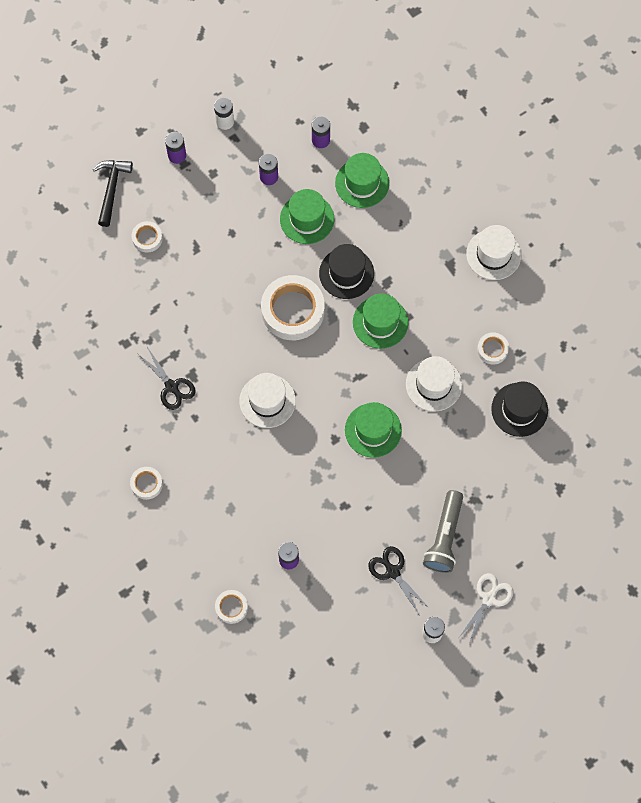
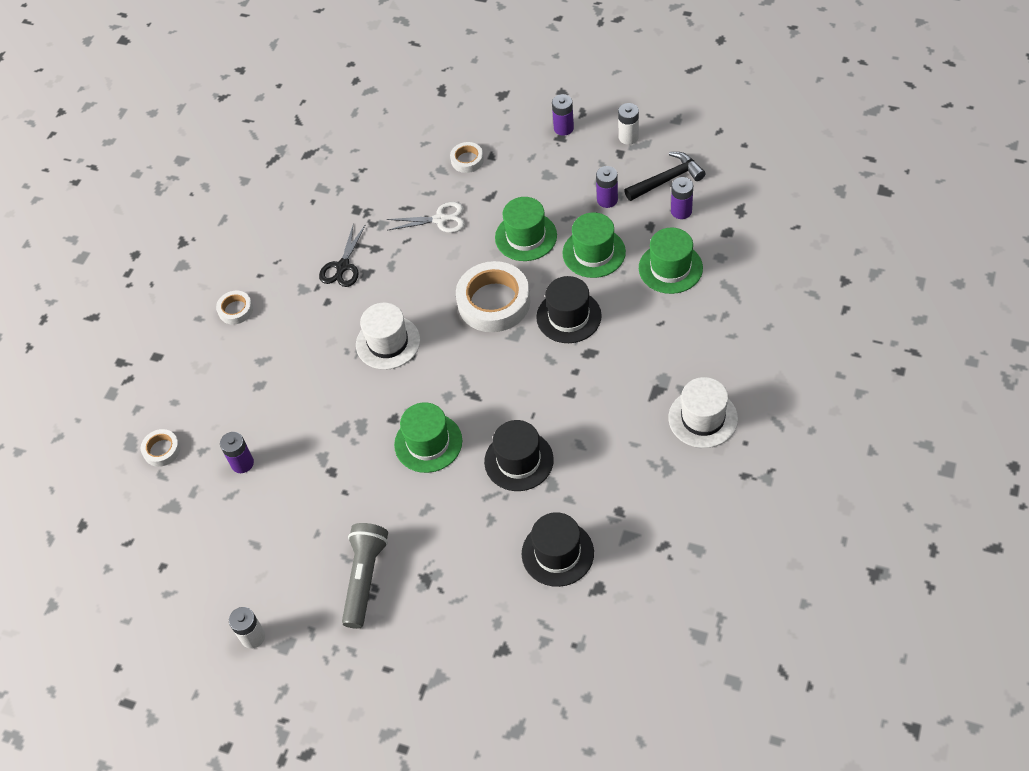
camera: 60 degrees right, 15 degrees down
(111, 189) = (490, 109): black hammer -> black hammer (667, 179)
(380, 322) = (544, 375): green hat -> green hat (526, 236)
(392, 571) = (294, 557): black scissors -> none
(433, 384) = (519, 460): white hat -> black hat
(444, 537) = (365, 578): grey flashlight -> grey flashlight turned 120 degrees clockwise
(489, 598) = (328, 665): white scissors -> white scissors (441, 219)
(492, 349) = (601, 485): white tape -> none

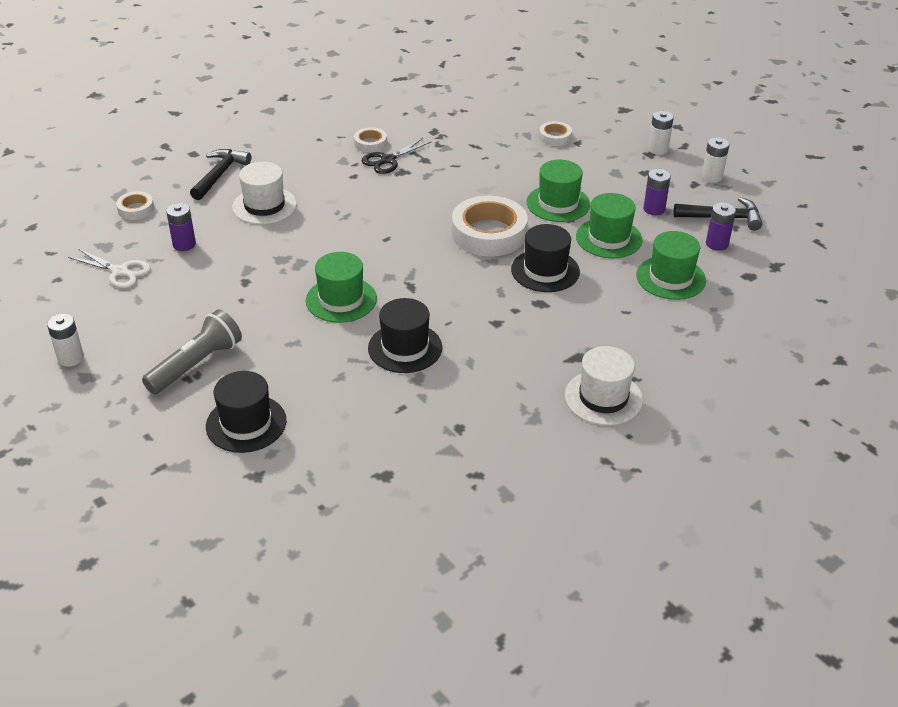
camera: 25 degrees right, 15 degrees down
(204, 367) = (219, 175): none -> black hammer
(235, 310) = (279, 151): white tape -> white tape (370, 143)
(388, 342) = (375, 221): white hat -> white hat (264, 206)
(441, 219) = (496, 164): white scissors -> white scissors (121, 272)
(557, 553) = (374, 430): black hat -> black hat (246, 423)
(563, 128) = (658, 149): purple battery -> white battery

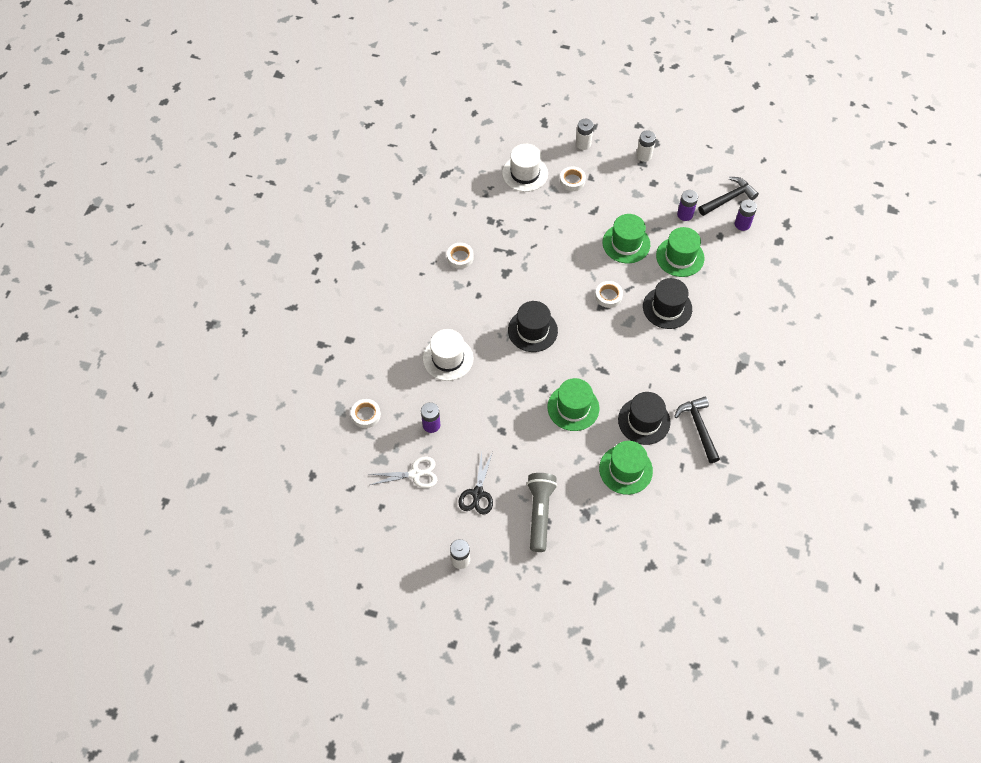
camera: 35 degrees left, 20 degrees up
(219, 175) = (389, 348): black hammer -> black hammer (698, 427)
(246, 423) = (610, 535): black hat -> black hat (532, 330)
(387, 160) = (486, 267): black scissors -> black scissors (477, 494)
(489, 233) = (608, 296): white tape -> white tape, size x0.49
(603, 397) = (777, 387): white hat -> white hat (525, 173)
(670, 278) = (739, 269): green hat -> green hat (625, 469)
(712, 177) = (695, 163): white battery -> white battery (583, 144)

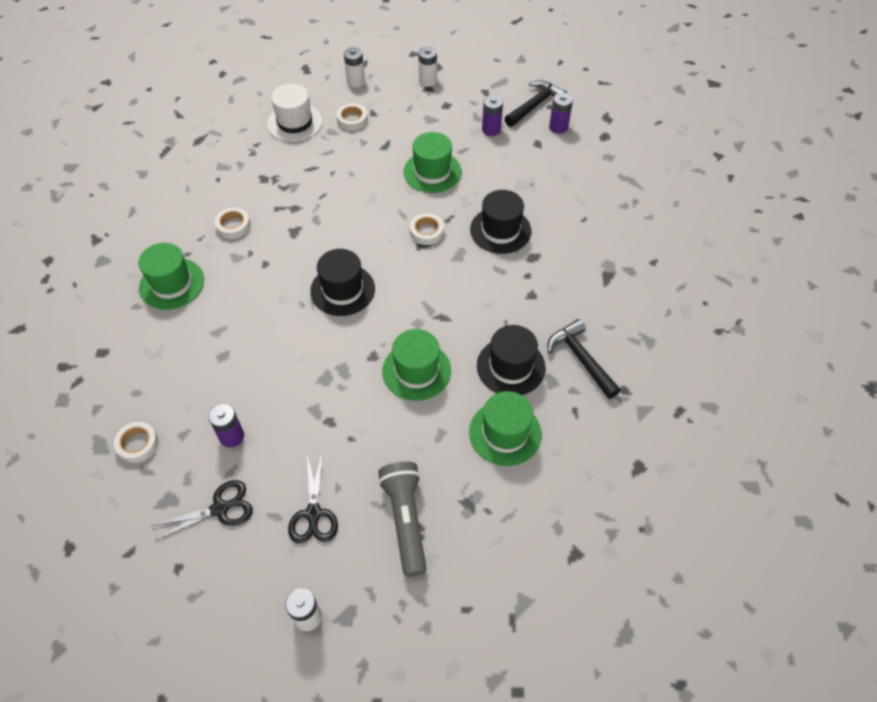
camera: 15 degrees left, 5 degrees down
(415, 474) = (221, 508): white scissors -> black scissors
(448, 358) = (239, 347): white hat -> none
(680, 257) = (499, 173): green hat -> green hat (172, 284)

